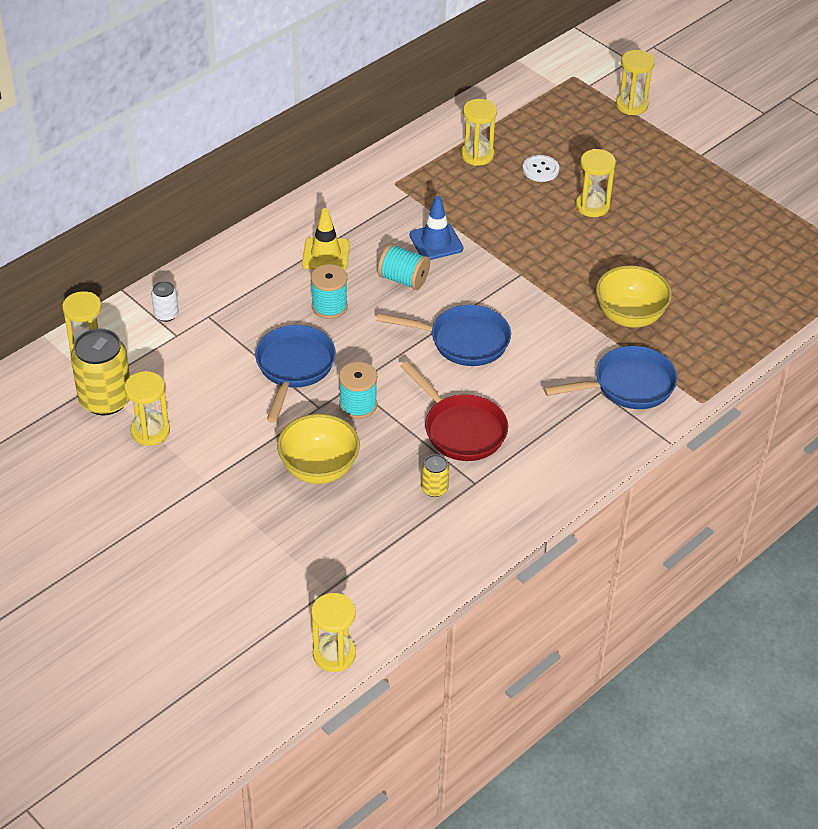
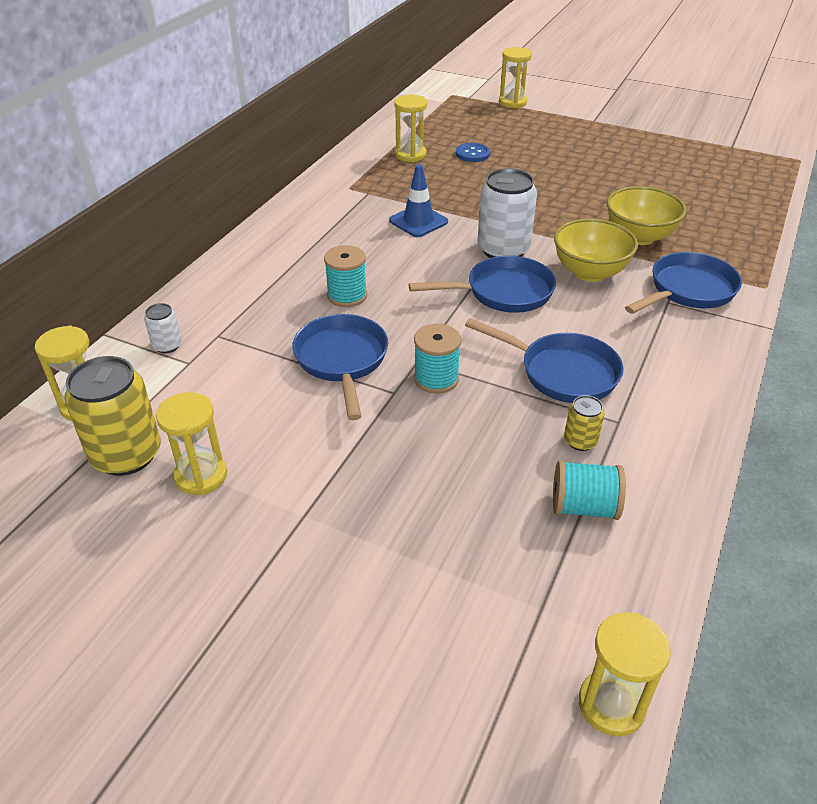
camera: 20 degrees left, 5 degrees down
(319, 469) = (435, 459): yellow bowl -> yellow bowl (589, 272)
(326, 254) = (316, 254): yellow traffic cone -> none
(403, 279) = (407, 256): turquoise spool -> turquoise spool (584, 507)
(461, 430) = (562, 372): red pan -> blue pan
(493, 296) = (503, 250): none -> white can
(540, 169) = (472, 154): white button -> blue button
(592, 206) = (537, 168): yellow hourglass -> none

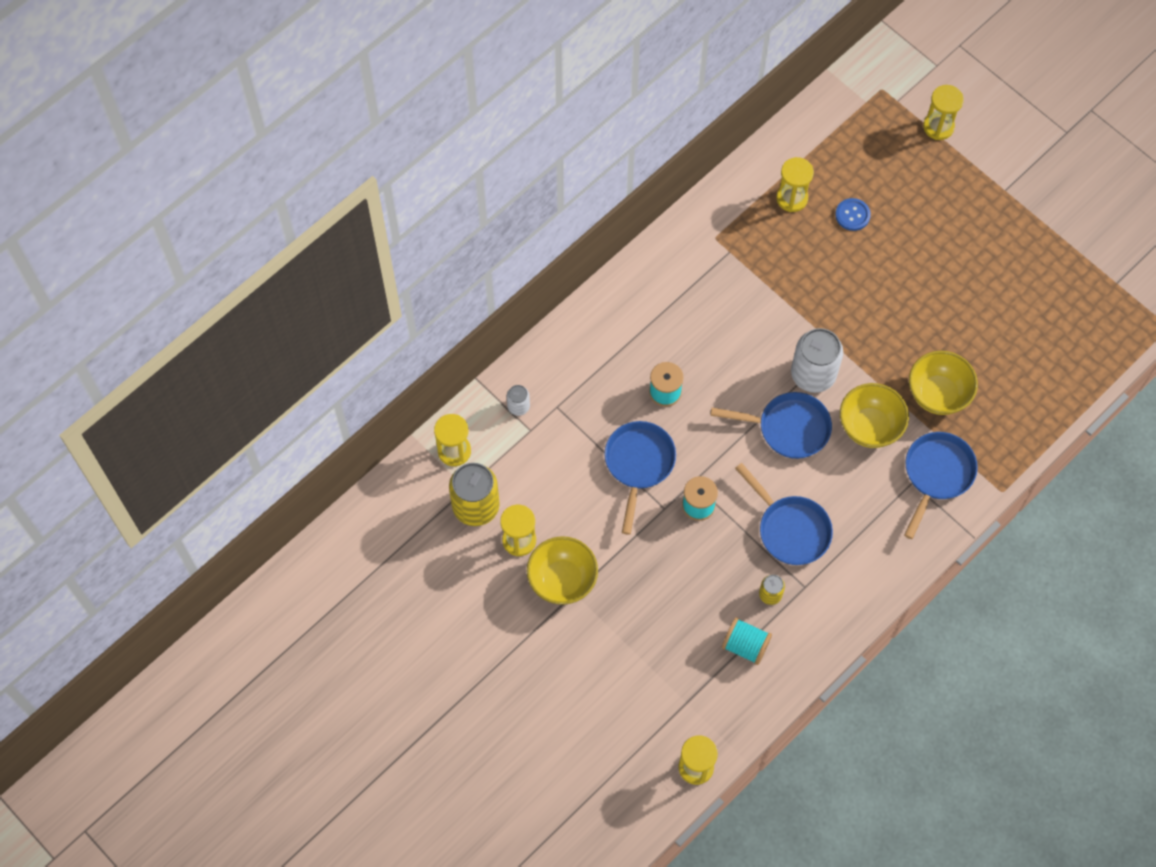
camera: 20 degrees right, 25 degrees up
(280, 505) = (562, 580): none -> yellow bowl
(418, 221) = (758, 310): blue traffic cone -> none
(688, 290) = (937, 474): blue pan -> blue pan turned 45 degrees counterclockwise

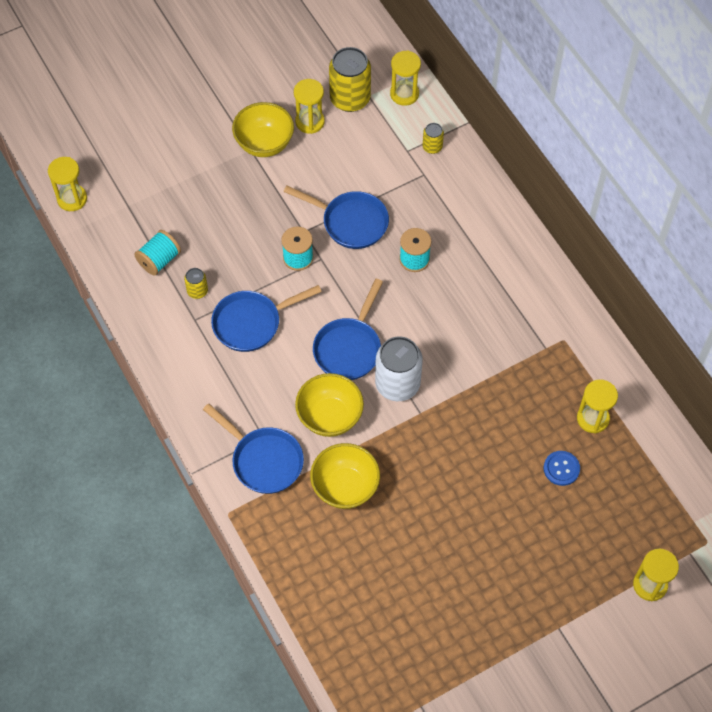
camera: 105 degrees right, 5 degrees down
(518, 406) = (432, 147): white can -> yellow can

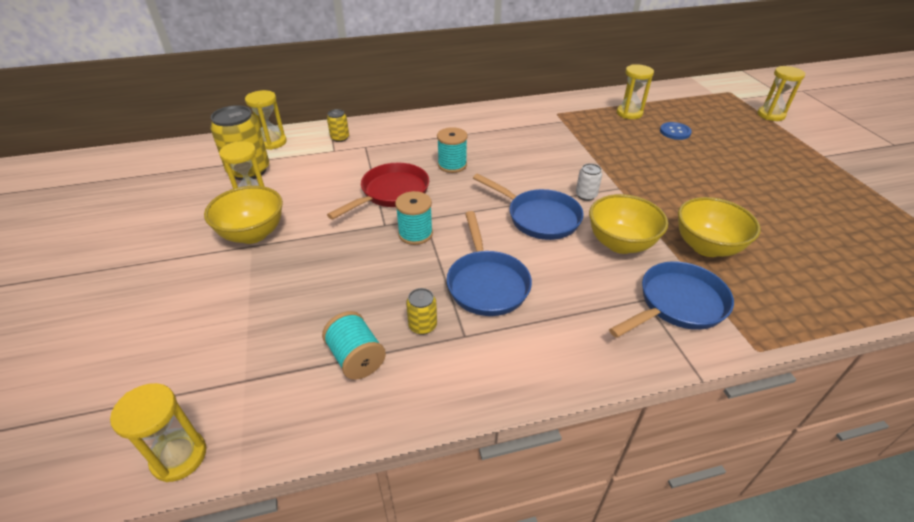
camera: 75 degrees left, 20 degrees down
(350, 222) = (391, 193): blue pan -> red pan
(397, 384) = (586, 195): white can -> white can, size x0.49

